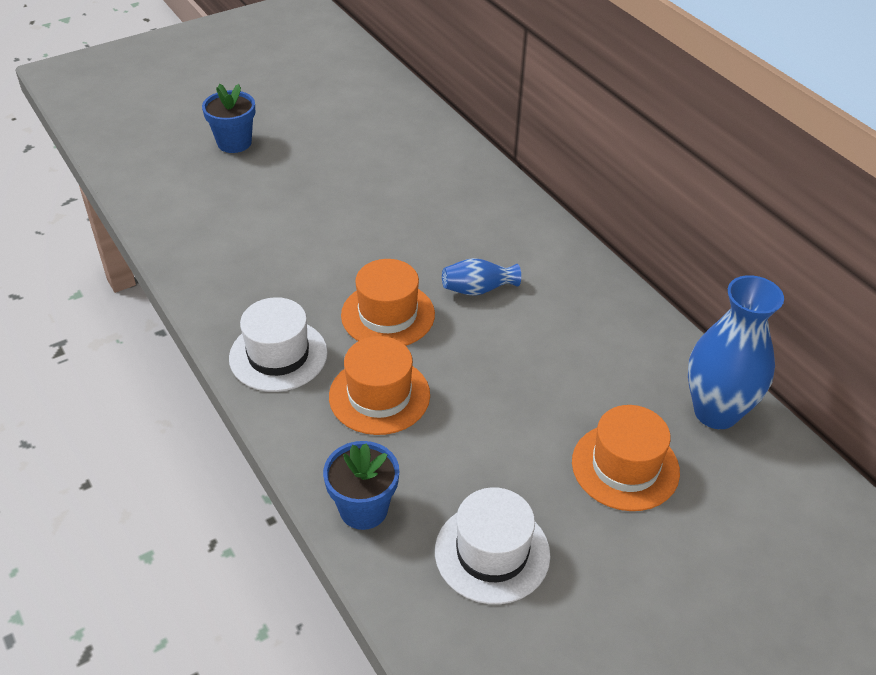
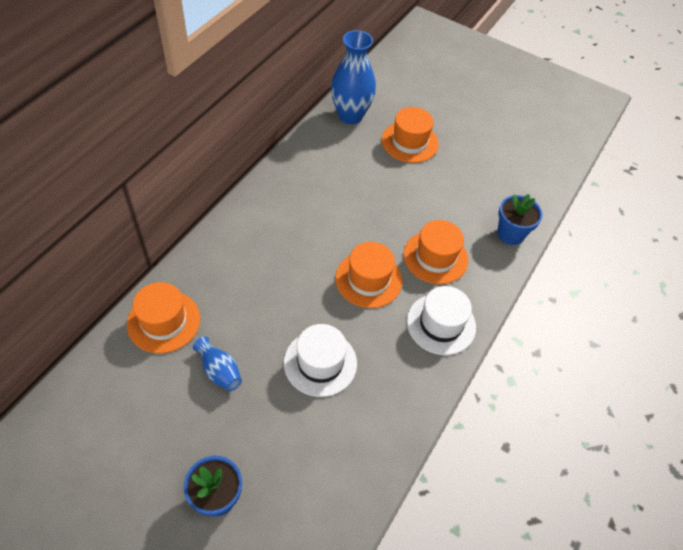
camera: 120 degrees left, 10 degrees up
(436, 152) = (164, 321): none -> orange hat
(478, 289) = (316, 240): blue vase -> blue vase (219, 371)
(492, 553) = (494, 177): white hat -> white hat (320, 363)

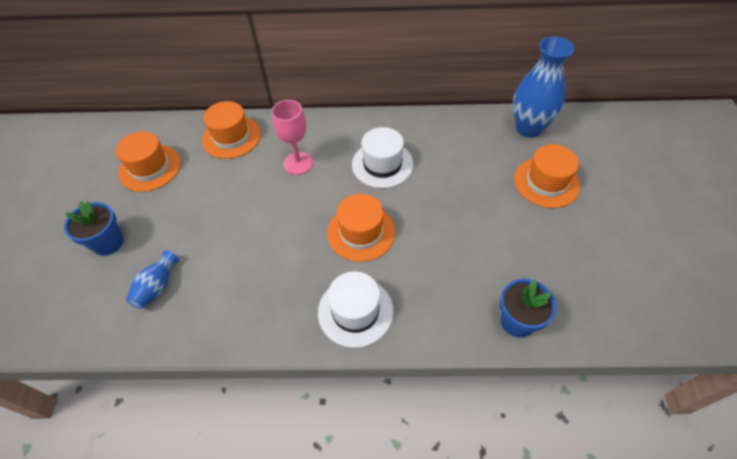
camera: 65 degrees right, 0 degrees up
(219, 371) = (210, 188): blue vase -> blue vase (157, 287)
(251, 283) = (298, 163): none -> pink goblet
(320, 363) = (255, 243): white hat -> white hat (382, 164)
(435, 257) = (428, 269): orange hat -> orange hat (150, 168)

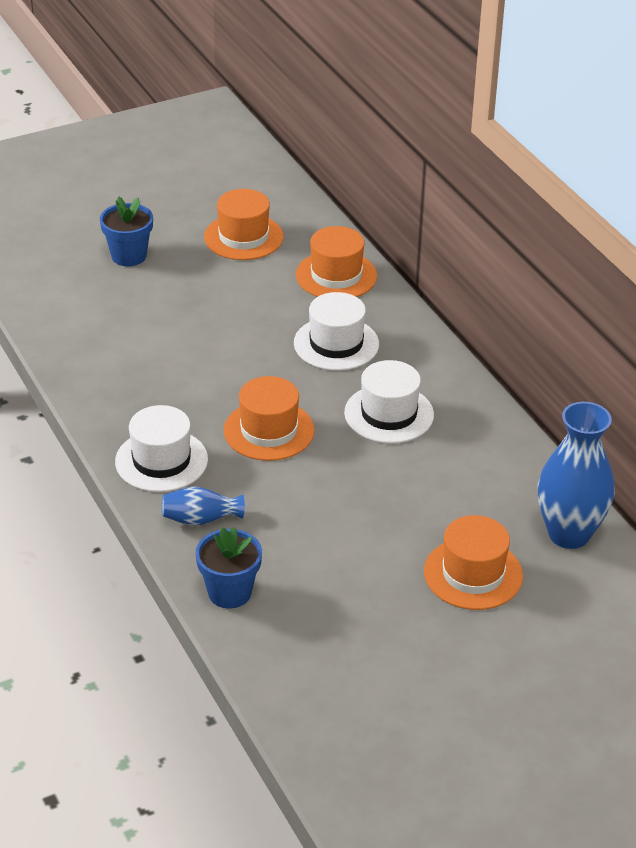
camera: 60 degrees right, 15 degrees down
(157, 287) = (101, 312): blue vase -> blue vase (201, 519)
(298, 163) = (336, 344): pink goblet -> white hat

